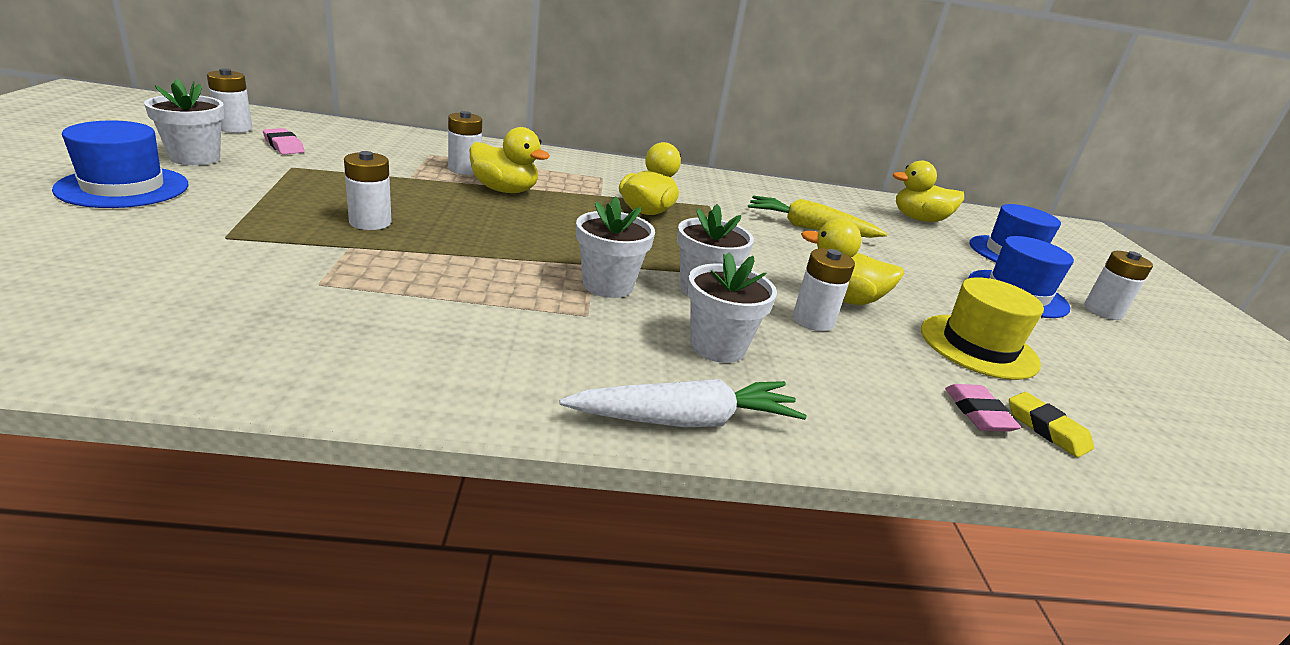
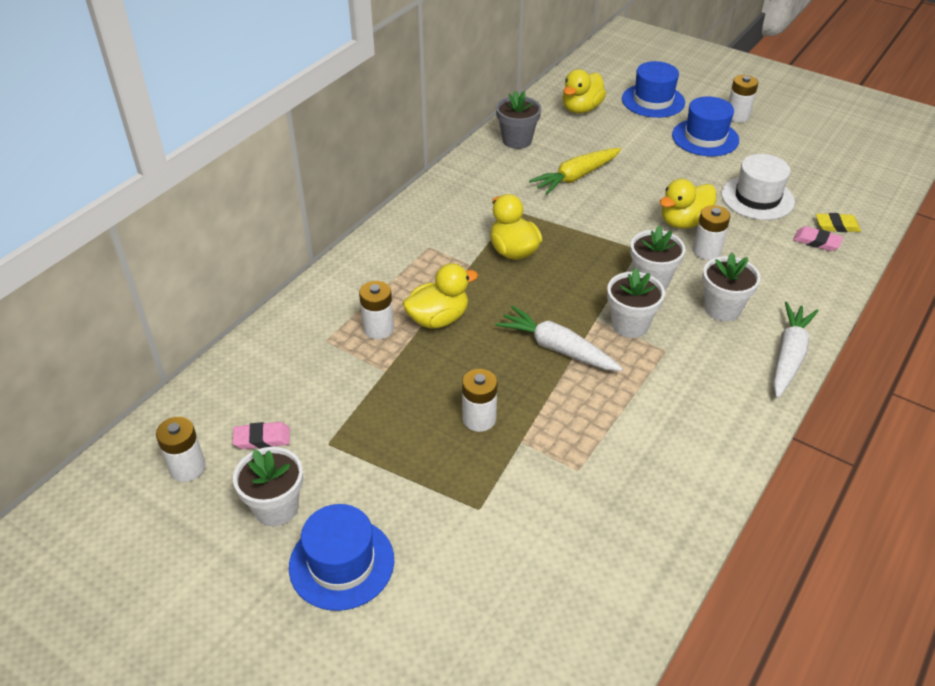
camera: 50 degrees left, 15 degrees up
(520, 248) = (557, 348): none -> white carrot
(813, 196) = (517, 140): none -> grey flower pot
(978, 346) = (757, 198): yellow hat -> white hat

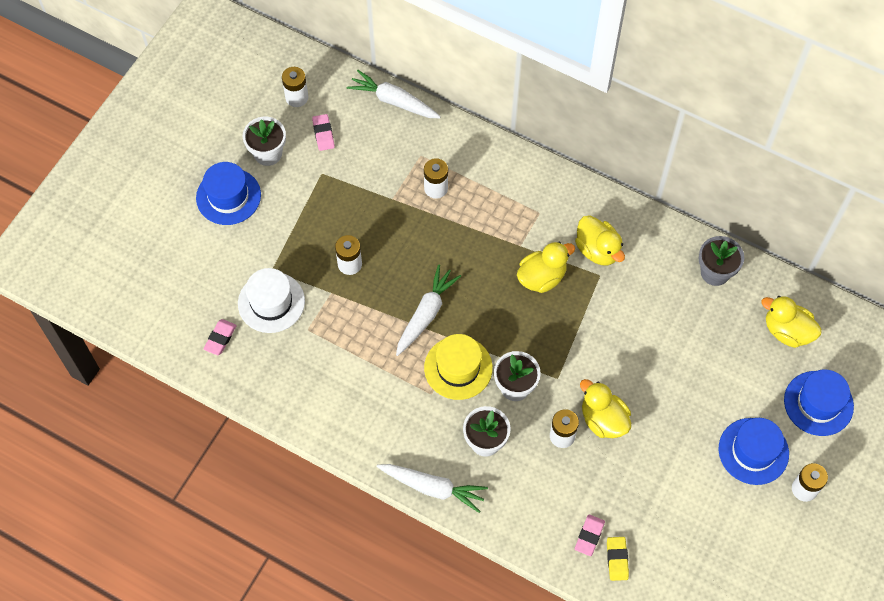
camera: 85 degrees right, 20 degrees up
(233, 361) = (393, 101): none -> white carrot
(438, 319) = (451, 228): yellow duck -> yellow duck (598, 250)
(576, 177) = (661, 326): yellow carrot -> none
(593, 580) = (220, 338): none -> pink eraser
(630, 325) = (458, 368): white flower pot -> yellow hat
(757, 198) = (652, 491): white hat -> white hat (271, 302)

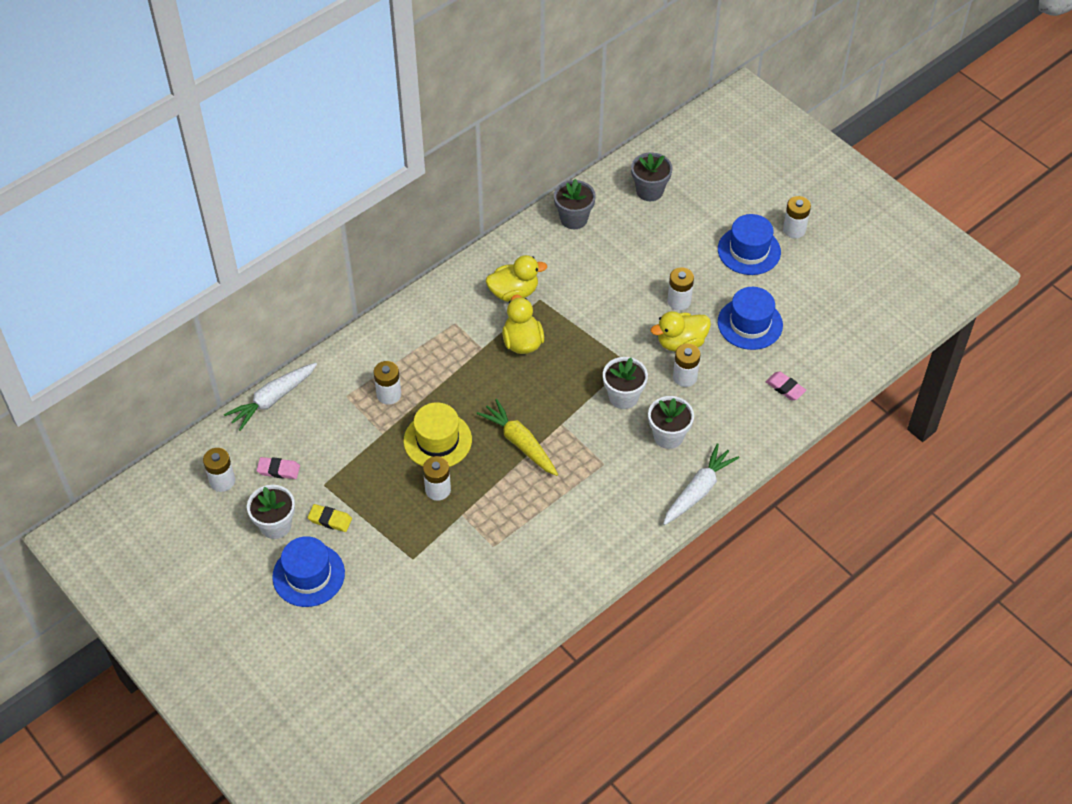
camera: 70 degrees left, 10 degrees down
(220, 338) = (470, 626): pink eraser -> none
(271, 302) = (449, 569): white hat -> none
(426, 314) = (520, 443): white carrot -> yellow carrot
(458, 368) = (586, 434): yellow hat -> yellow hat (437, 440)
(617, 559) = (813, 375): yellow eraser -> yellow eraser (330, 520)
(655, 402) = (679, 301): none -> white battery
(787, 331) = (649, 191): yellow duck -> grey flower pot
(818, 403) = (722, 194): blue hat -> blue hat (750, 324)

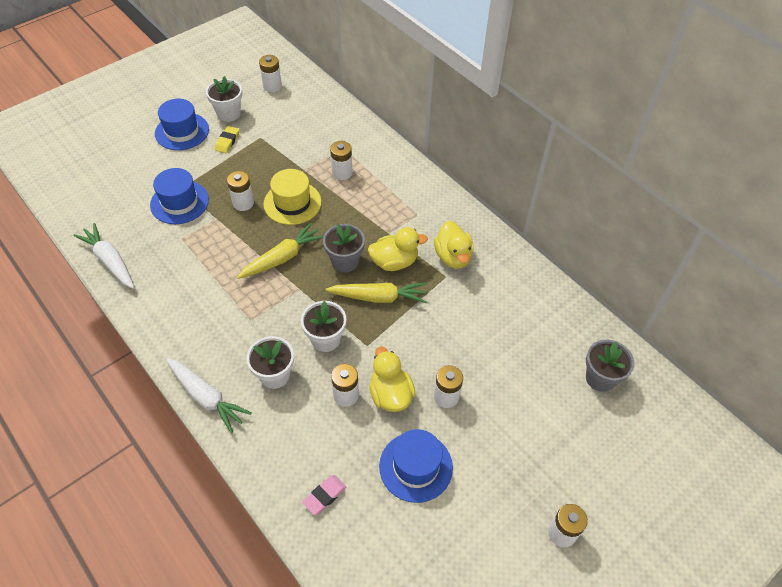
camera: 90 degrees right, 0 degrees up
(272, 399) = (342, 108): white carrot -> white carrot (110, 261)
(278, 470) = (277, 113): pink eraser -> none
(569, 354) = (379, 297): none -> yellow carrot
(574, 219) = (551, 307): grey flower pot -> grey flower pot (345, 261)
(749, 250) = (523, 476): blue hat -> blue hat (179, 202)

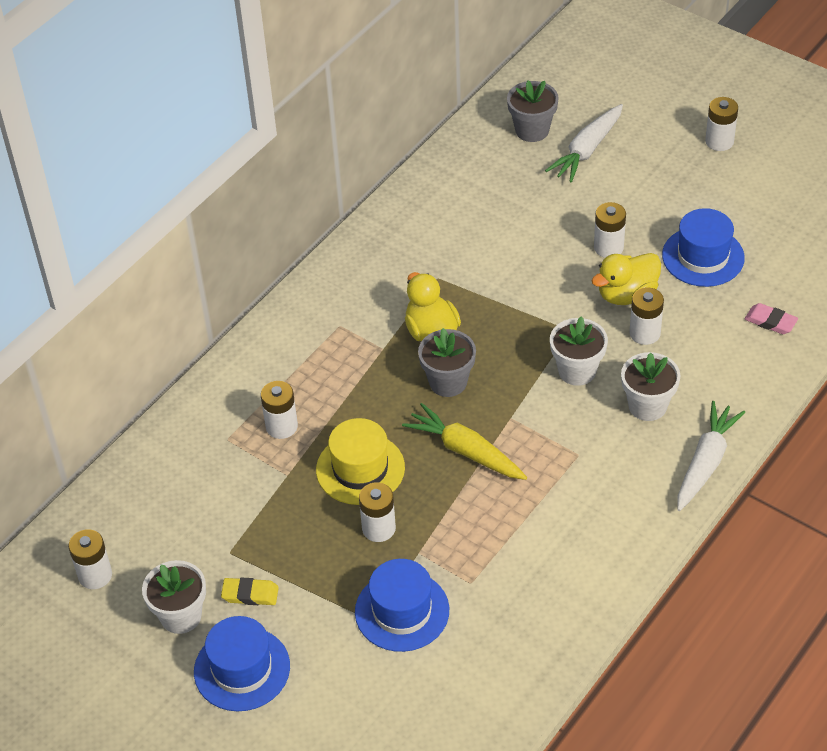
camera: 100 degrees left, 5 degrees down
(110, 261) = (543, 656): white carrot -> white carrot (587, 150)
(379, 297) = (494, 335): yellow carrot -> none
(453, 257) = (402, 276): yellow duck -> none

